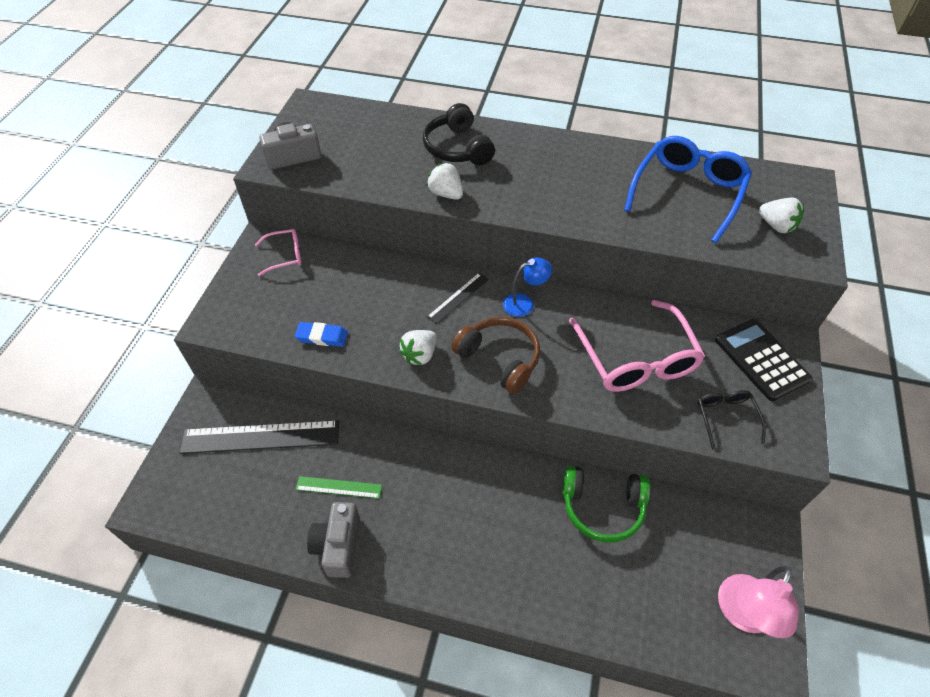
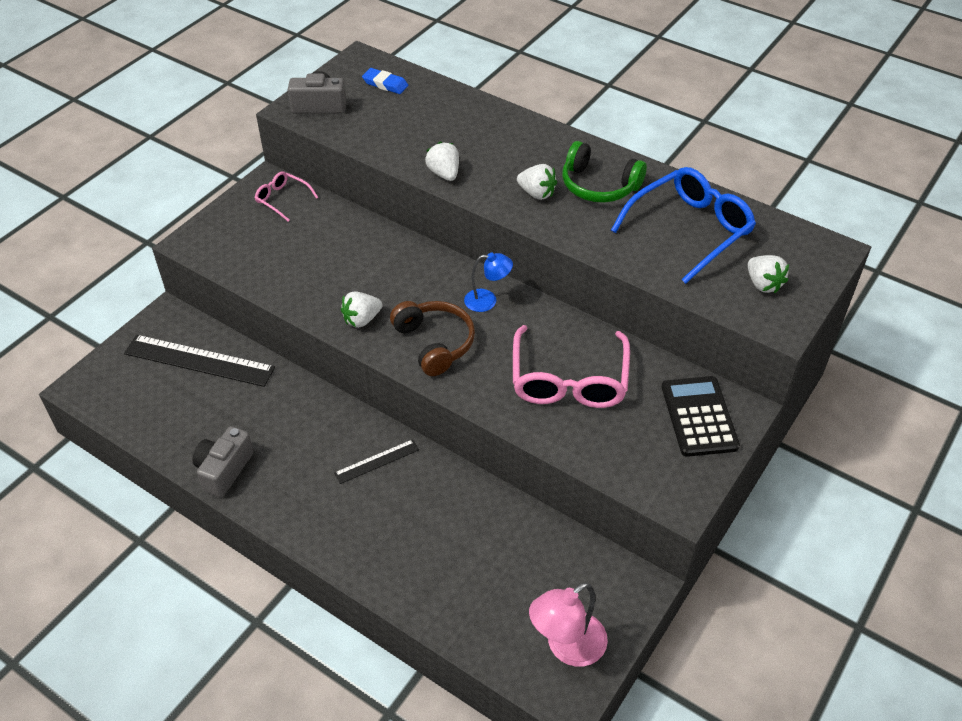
camera: 20 degrees right, 5 degrees down
(285, 256) = (282, 199): pink glasses -> pink glasses turned 150 degrees counterclockwise
(322, 337) = (281, 280): blue eraser -> blue eraser (385, 84)
(338, 487) = (247, 423): green ruler -> none
(457, 148) = (480, 133): black headphones -> none
(458, 297) = (425, 278): black ruler -> black ruler (377, 461)
(539, 192) = (536, 193): none -> white strawberry
(602, 507) = (483, 515): green headphones -> green headphones (598, 186)
(726, 418) = (626, 457): black glasses -> none

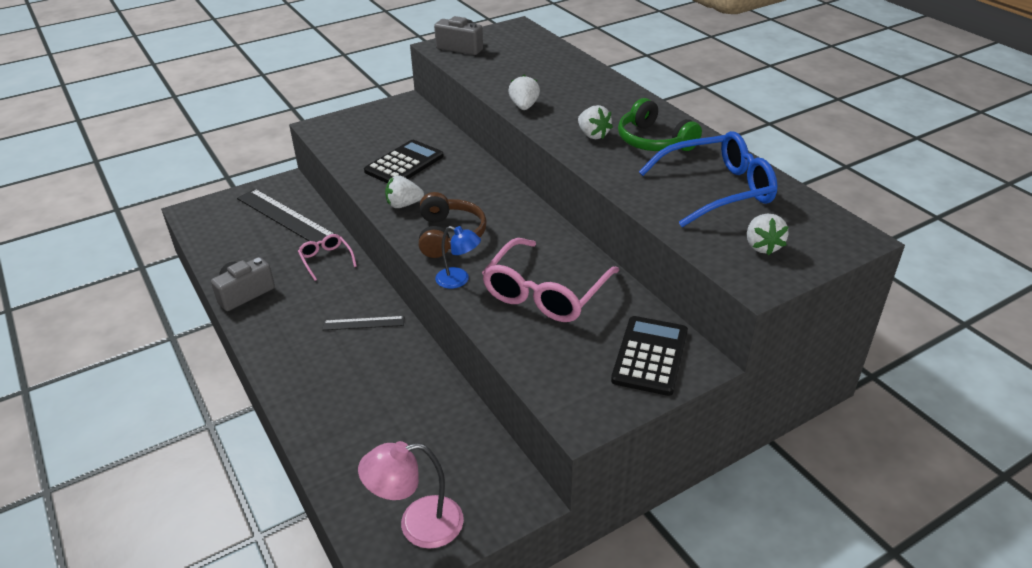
camera: 25 degrees right, 10 degrees down
(282, 199) = (407, 115): pink glasses -> pink glasses (326, 260)
(325, 267) = (404, 164): none -> black calculator
(385, 84) = (524, 44): blue eraser -> none
(487, 300) = (517, 217): blue lamp -> blue lamp (458, 280)

